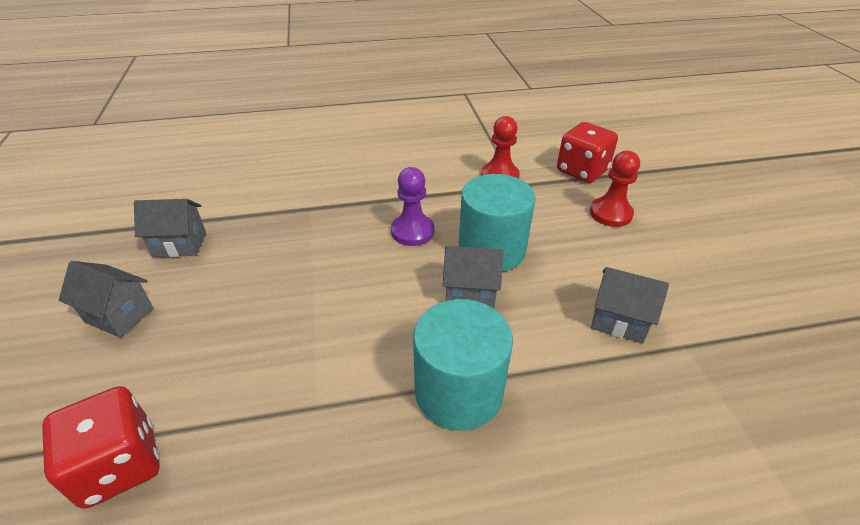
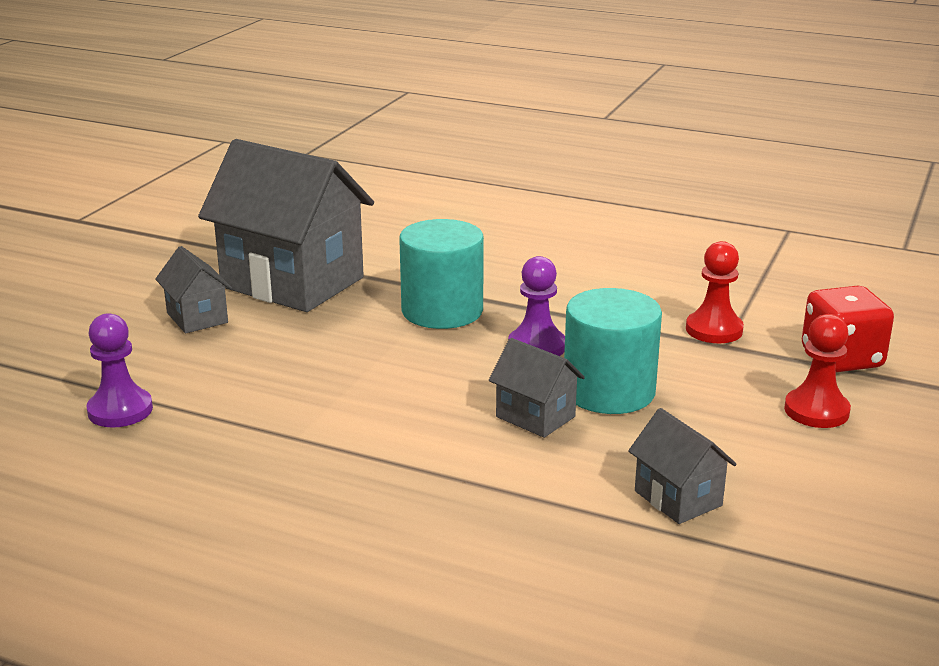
camera: 35 degrees right, 15 degrees down
(120, 465) = (120, 410): red dice -> purple pawn
(180, 244) = (292, 282): grey house -> grey house, size x2.18
(458, 391) = (431, 478): turquoise cylinder -> turquoise cylinder (442, 311)

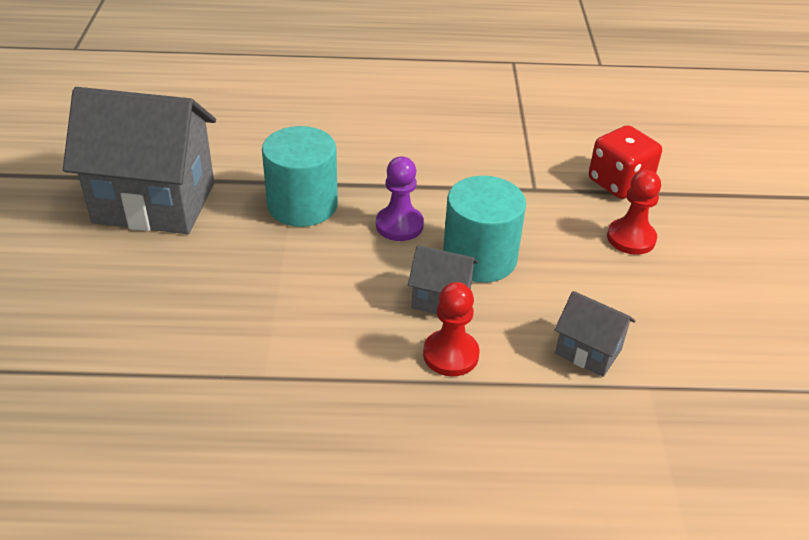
camera: 25 degrees left, 15 degrees up
(120, 410) = (85, 393): purple pawn -> none
(197, 318) = (91, 264): grey house -> none
(714, 330) = (518, 175): red pawn -> red pawn (450, 355)

